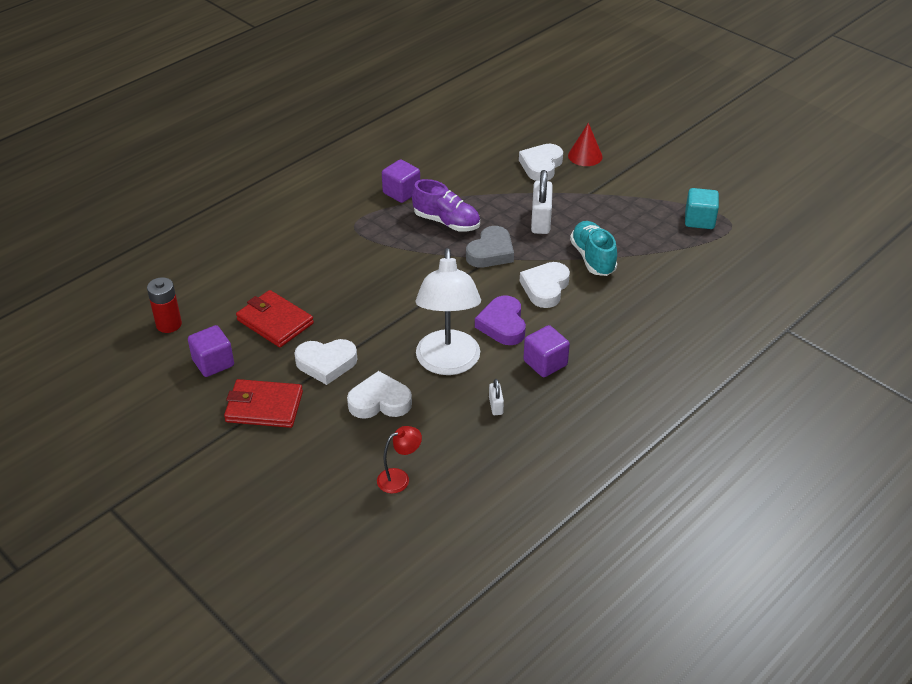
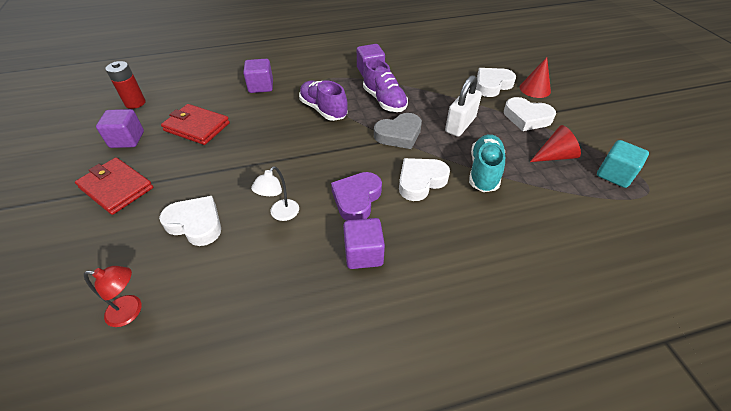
camera: 30 degrees right, 5 degrees up
(275, 322) = (197, 127): red wallet -> red wallet turned 45 degrees counterclockwise
(295, 253) = (261, 86): none -> purple cube
(326, 363) = (194, 172): white heart -> white heart (526, 118)
(392, 254) = (323, 110): none -> purple shoe
(448, 363) = (281, 214): white lamp -> white lamp, size x0.45
(496, 406) = (282, 277): white padlock -> none
(643, 221) = (554, 156): none -> red cone

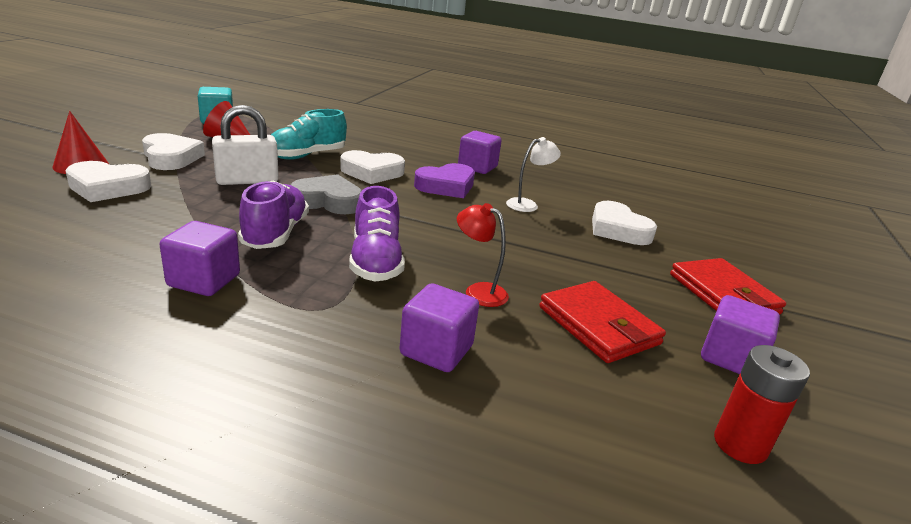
camera: 150 degrees left, 20 degrees down
(131, 311) = (677, 209): red lamp -> red lamp (478, 291)

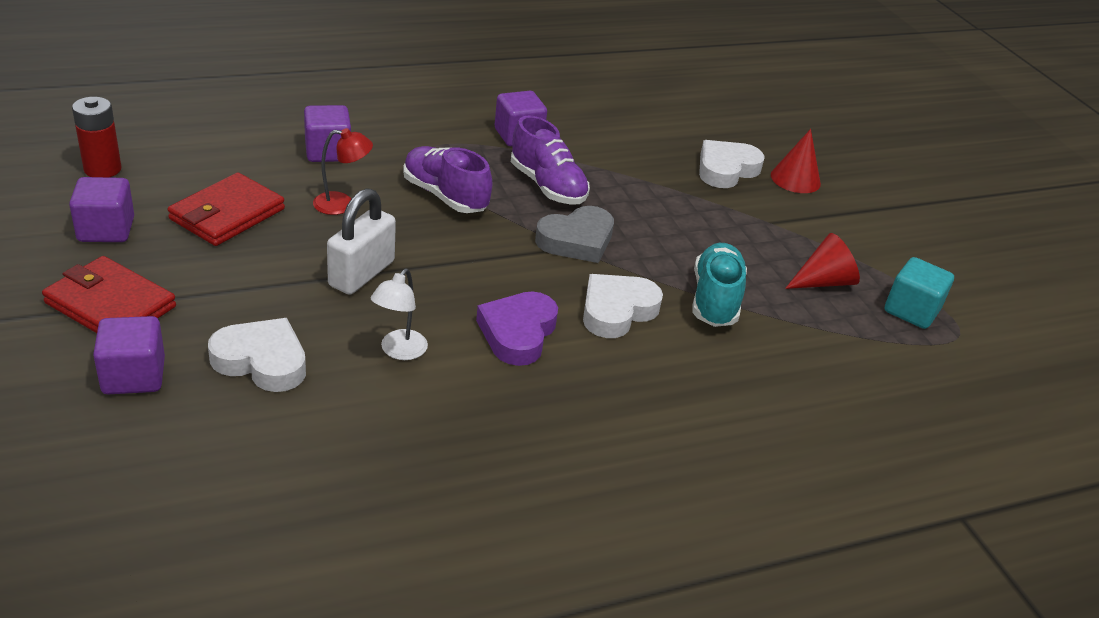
camera: 140 degrees right, 10 degrees up
(171, 157) = (781, 223): white heart -> none
(247, 180) = (675, 229): white padlock -> white padlock (361, 274)
(477, 167) = (537, 407): purple cube -> purple cube (134, 376)
(598, 325) = (227, 214): red wallet -> red wallet turned 75 degrees counterclockwise

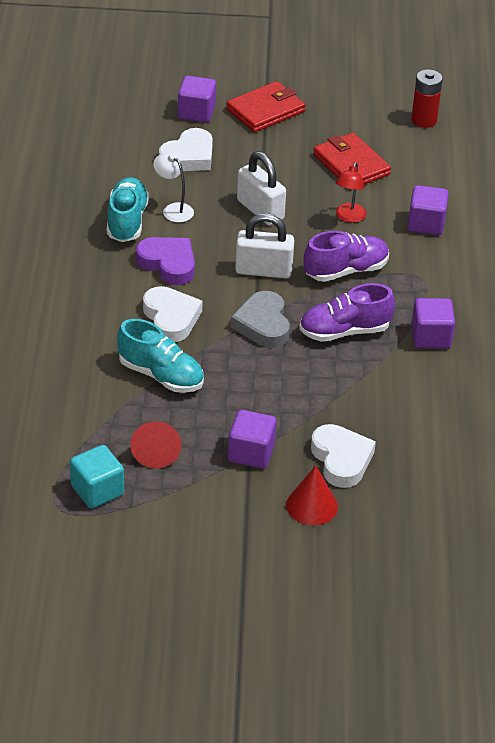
camera: 115 degrees right, 5 degrees up
(106, 230) = (347, 115): purple cube -> purple cube (251, 453)
(449, 392) = (127, 221): none -> turquoise shoe
(481, 254) = (263, 270): none -> white padlock

